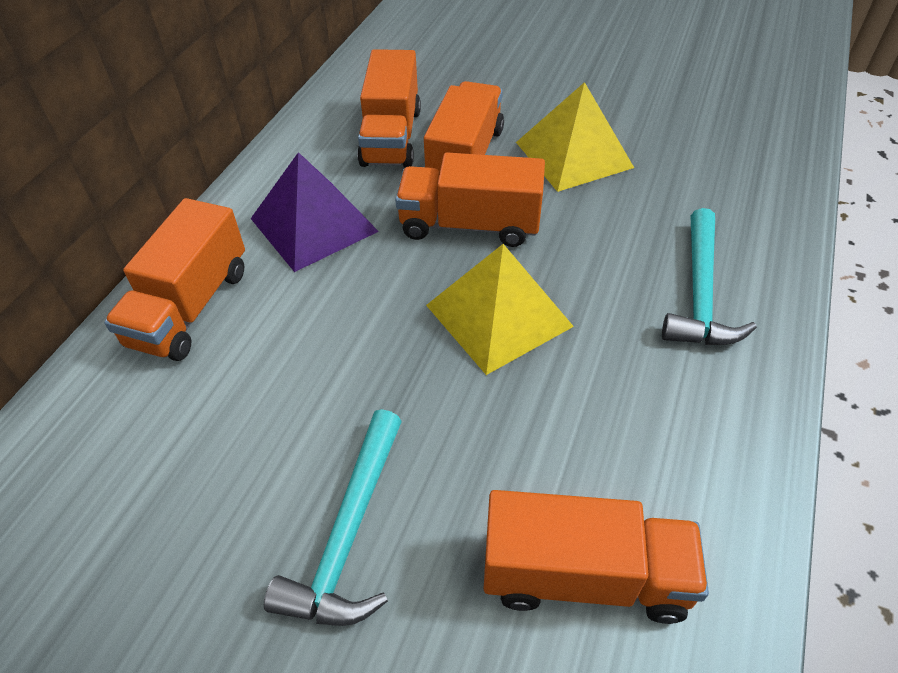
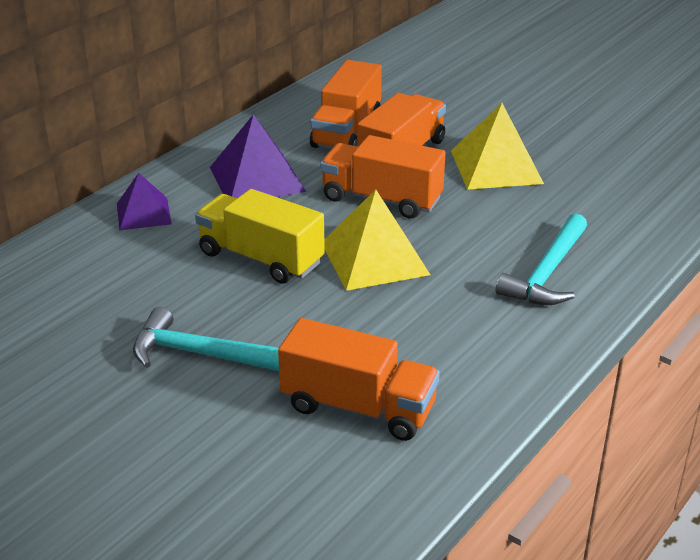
camera: 15 degrees right, 15 degrees down
(190, 307) = (143, 213): orange truck -> purple pyramid
(348, 533) = (204, 354): turquoise hammer -> turquoise hammer turned 75 degrees clockwise
(362, 347) = (261, 258): none -> yellow truck

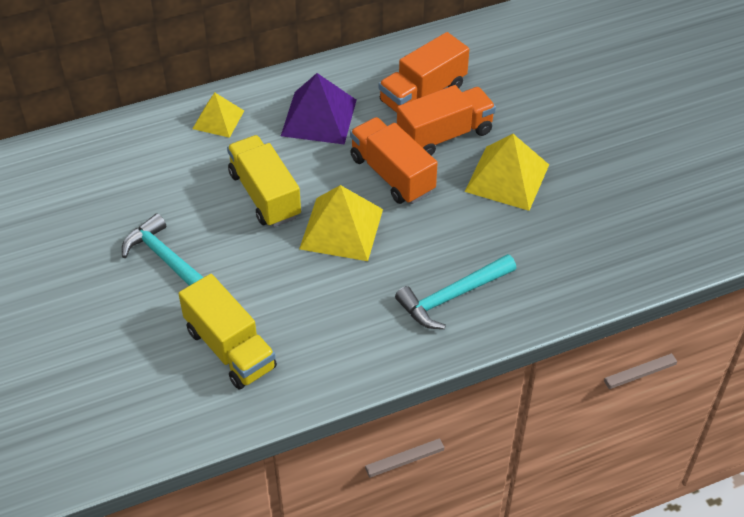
camera: 30 degrees right, 15 degrees up
(143, 213) = (218, 119): purple pyramid -> yellow pyramid
(358, 407) = (230, 349): orange truck -> yellow truck

